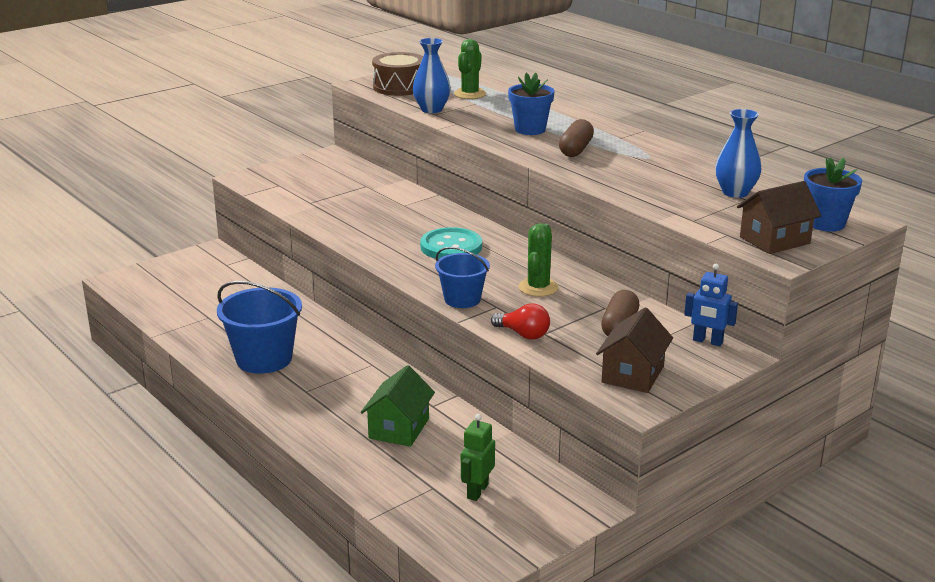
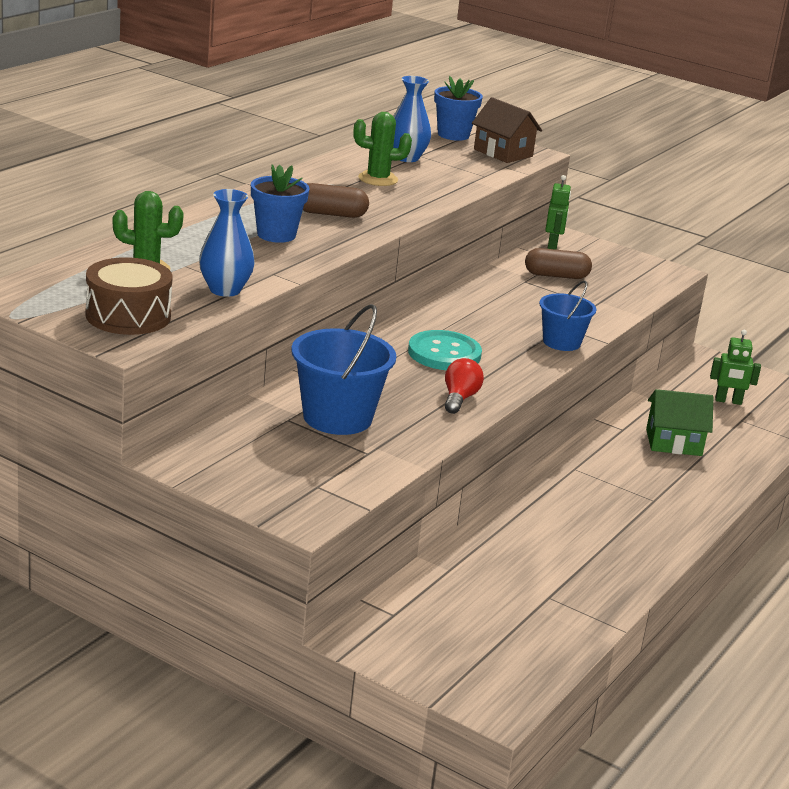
camera: 110 degrees left, 0 degrees up
(264, 359) = (613, 536): blue bucket -> blue bucket (337, 417)
(523, 334) = (605, 313): red light bulb -> red light bulb (459, 398)
(538, 287) = (508, 308): green cactus -> green cactus (378, 179)
(632, 374) = (631, 273): brown house -> none
(707, 341) = (553, 245): blue robot -> green robot

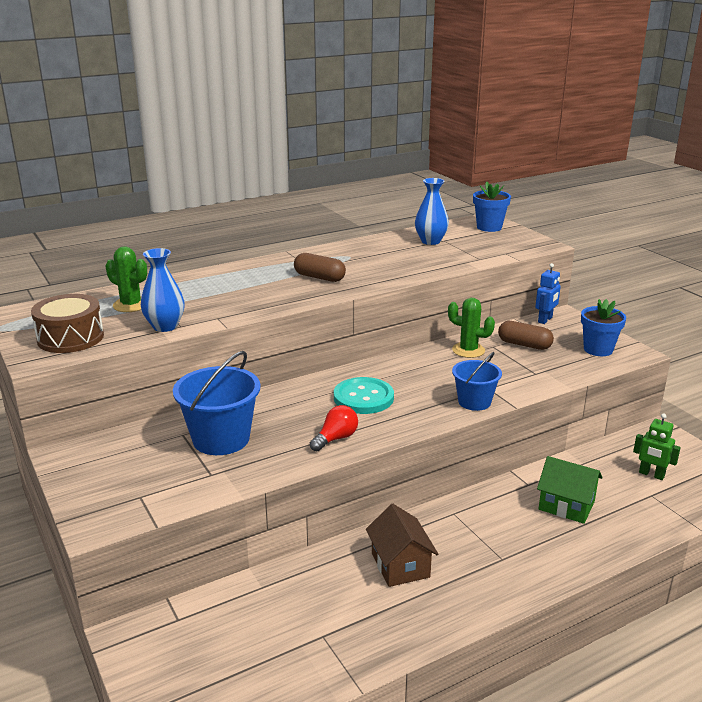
camera: 30 degrees right, 0 degrees up
(276, 235) = (258, 289): blue flower pot -> blue flower pot (598, 349)
(378, 179) = (388, 255): green cactus -> green cactus (468, 350)
(503, 153) = (516, 243): brown house -> brown house (400, 565)
(553, 245) = (545, 320): green robot -> blue robot

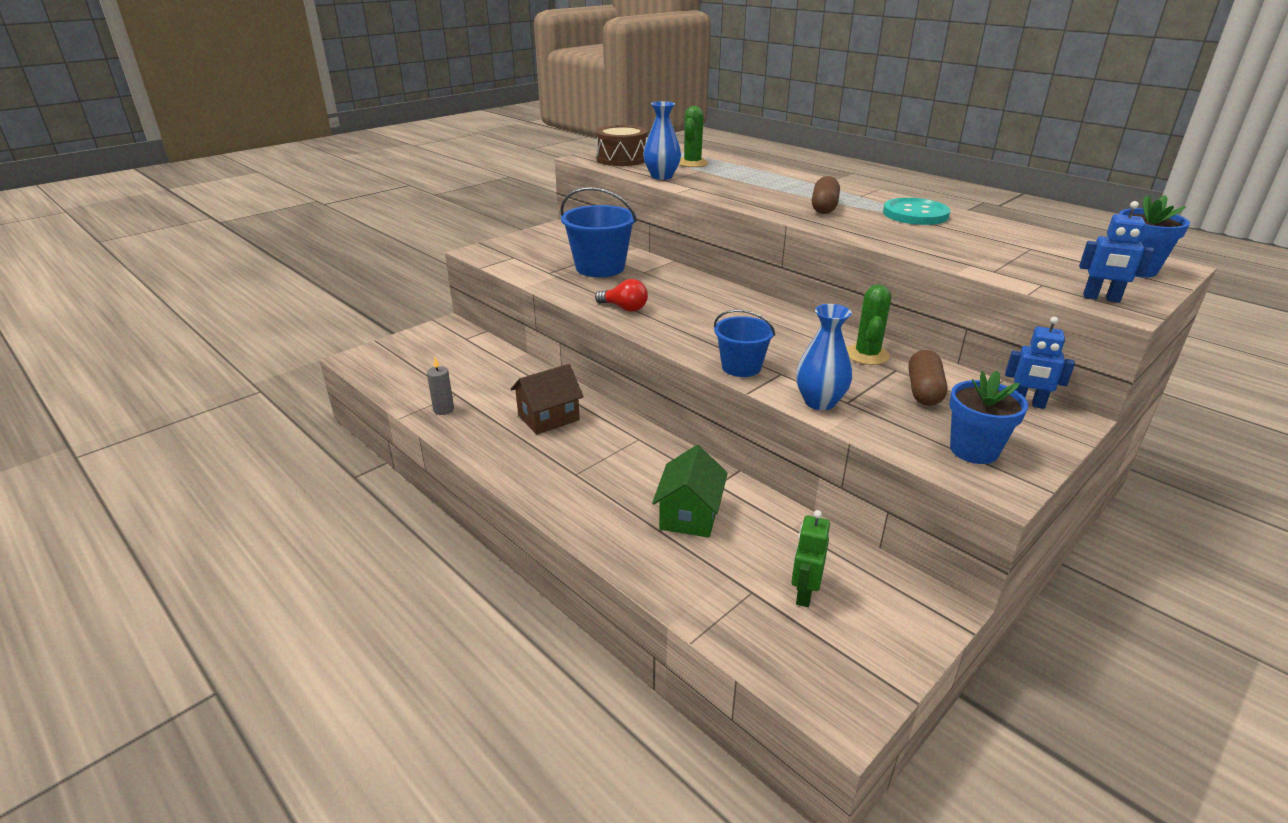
camera: 75 degrees right, 5 degrees up
(356, 648) = (443, 410): none -> grey candle
(363, 398) = (706, 311): turquoise button -> turquoise button (915, 214)
(430, 241) = (1014, 242): blue vase -> blue vase (819, 402)
(530, 246) = (1101, 298): none -> blue robot

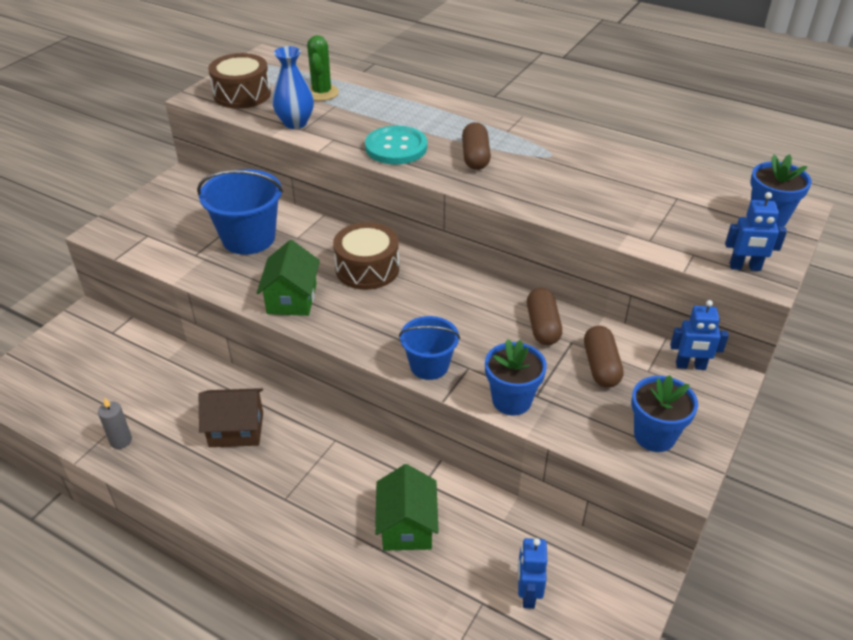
camera: 15 degrees left, 10 degrees up
(548, 417) = (236, 429): brown house -> brown house turned 45 degrees clockwise
(624, 308) = (292, 299): red light bulb -> green house
(702, 297) = (367, 269): none -> brown drum
(804, 593) = (528, 594): green robot -> blue robot
(819, 402) = (511, 400): blue vase -> blue flower pot
(867, 355) = (542, 326): green cactus -> brown capsule
(915, 214) = (564, 156): turquoise button -> turquoise button (396, 147)

